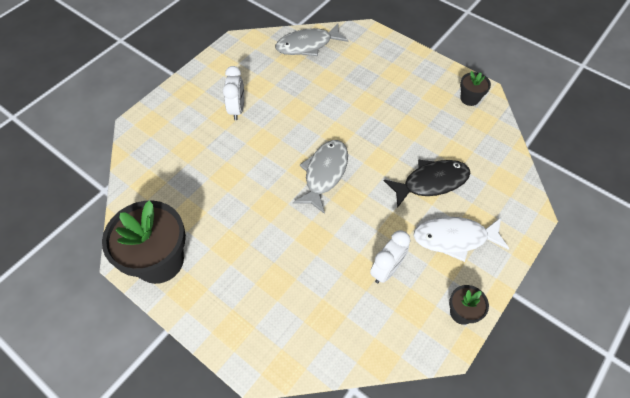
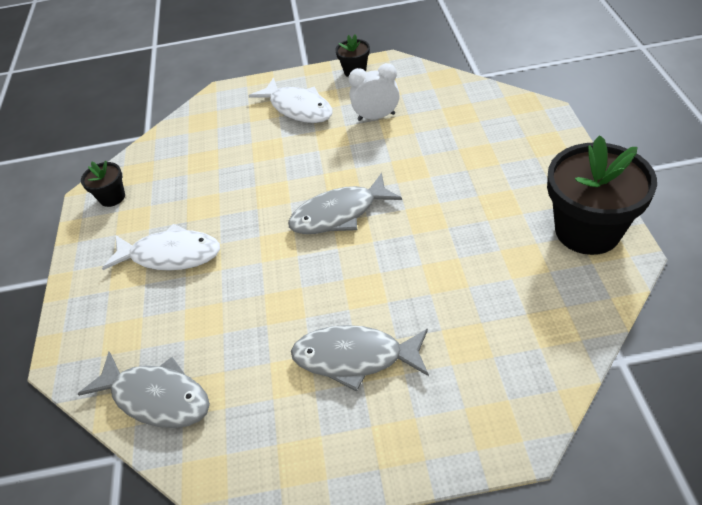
camera: 130 degrees left, 10 degrees down
(237, 109) = (354, 357): white clock -> grey fish
(387, 93) = (170, 255): none -> white fish
(431, 182) = (257, 151): black fish -> none

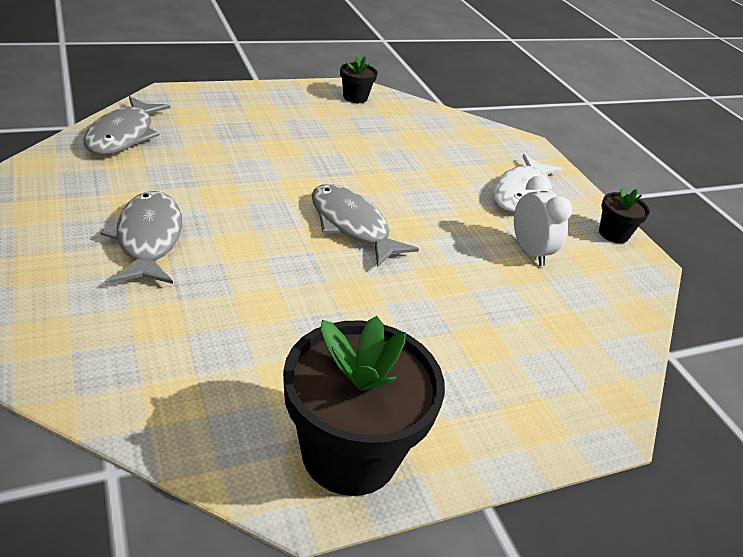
camera: 65 degrees right, 10 degrees down
(170, 255) = (285, 130): white fish -> none

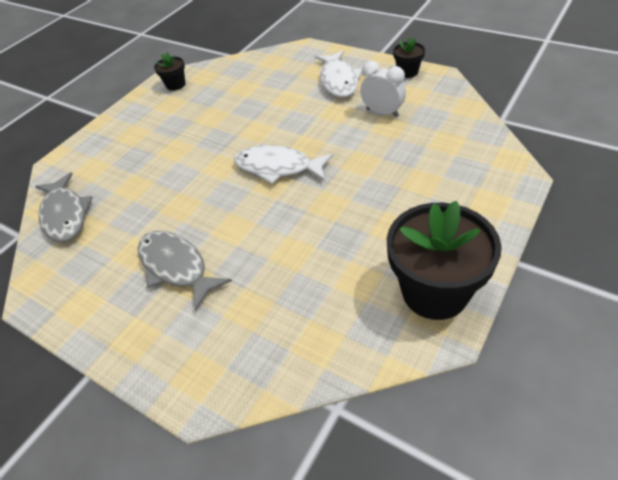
camera: 25 degrees left, 10 degrees up
(352, 225) = (278, 167): grey fish -> white fish

